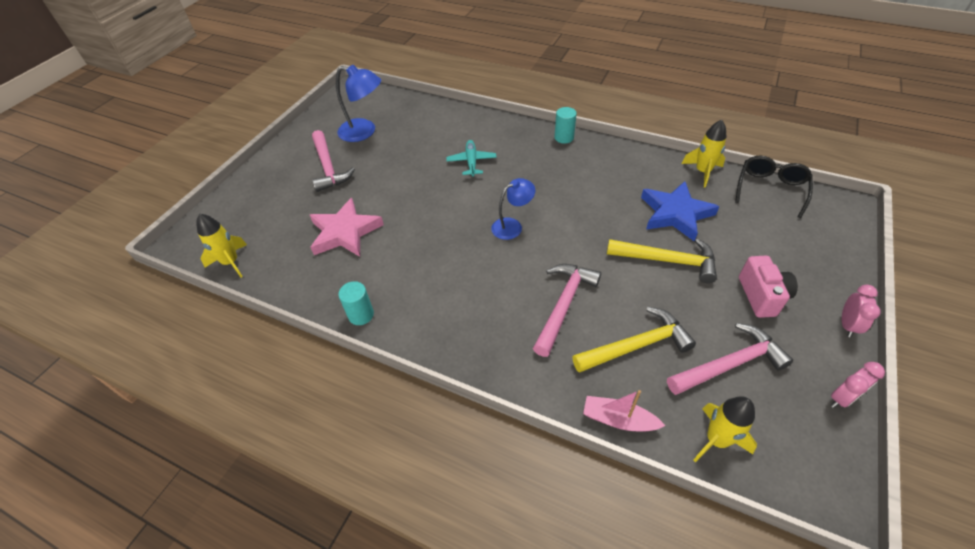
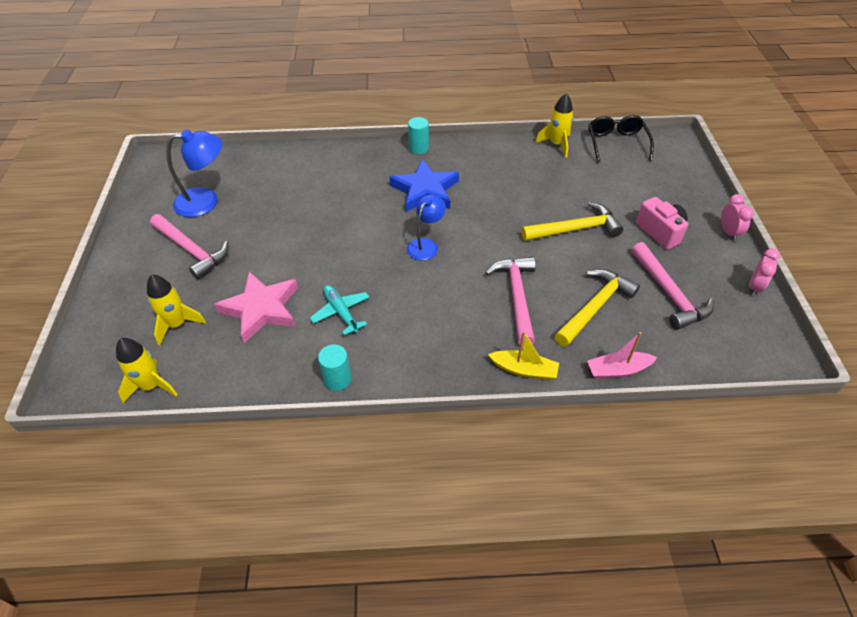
camera: 30 degrees left, 0 degrees up
(471, 162) = (345, 198): turquoise plane -> turquoise plane (341, 312)
(524, 377) = (524, 370): none -> yellow boat
(675, 213) = (557, 187): blue star -> blue star (425, 190)
(716, 440) = (693, 353): yellow rocket -> yellow rocket (177, 324)
(729, 364) = (669, 293): pink hammer -> pink hammer turned 120 degrees clockwise

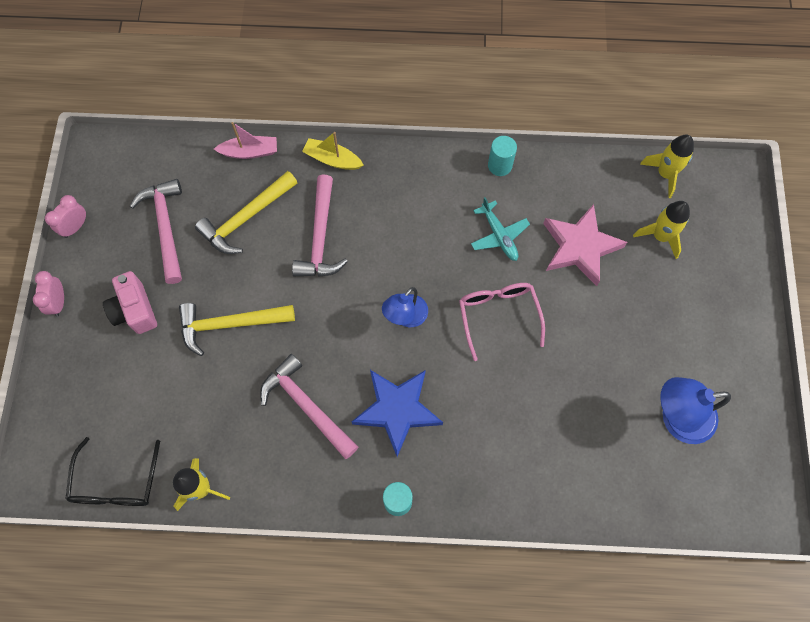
camera: 175 degrees left, 20 degrees up
(192, 250) = (672, 334): pink hammer -> pink hammer (306, 406)
(344, 251) = (498, 316): none -> pink glasses

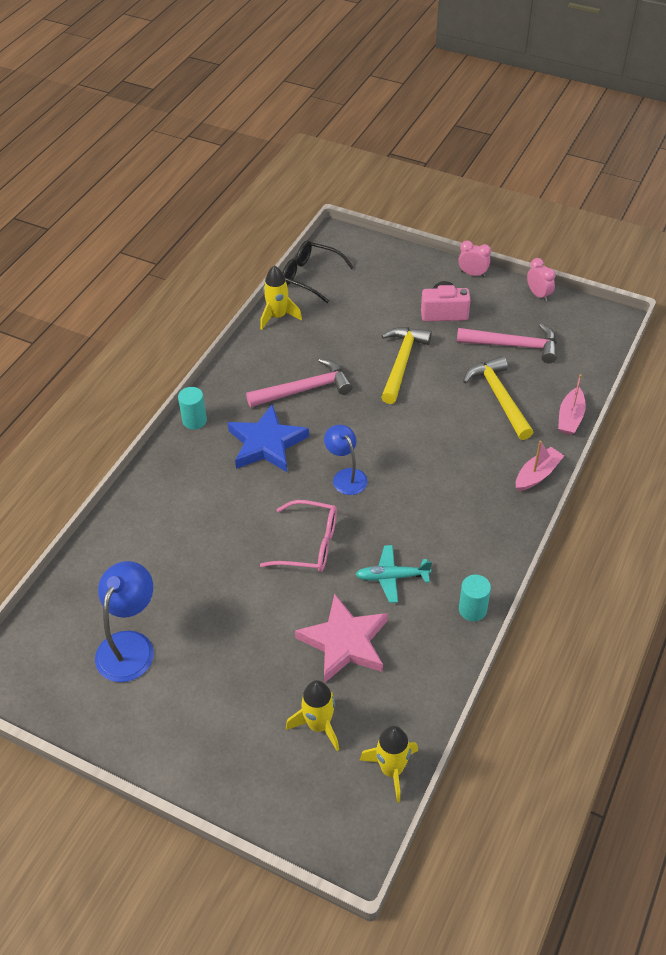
camera: 115 degrees right, 20 degrees down
(320, 237) = (456, 441): pink hammer -> none
(332, 159) = (537, 474): yellow boat -> pink boat

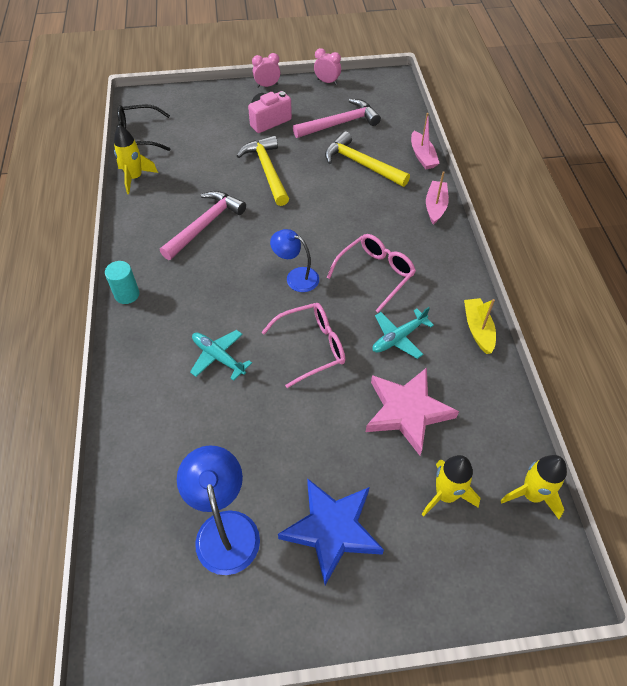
camera: 35 degrees left, 5 degrees up
(226, 511) = (218, 357): none -> turquoise plane
(266, 443) = (208, 283): blue star -> blue star (332, 530)
(420, 510) = (375, 274): none -> pink glasses
(472, 609) = (478, 329): turquoise cylinder -> yellow boat

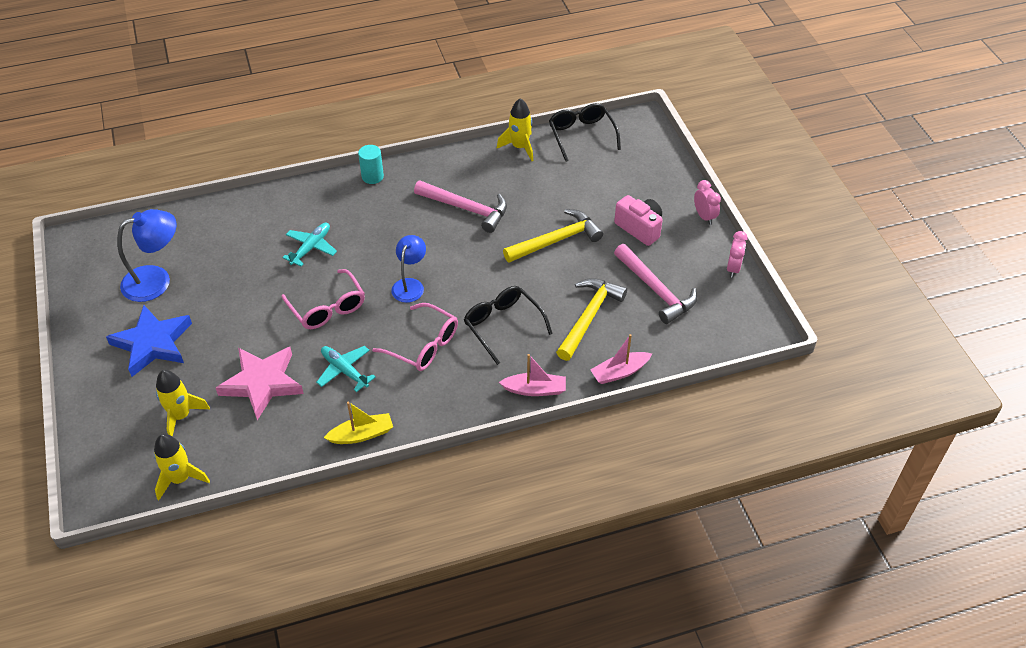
camera: 80 degrees right, 5 degrees down
(361, 217) = (503, 326): none -> black glasses

